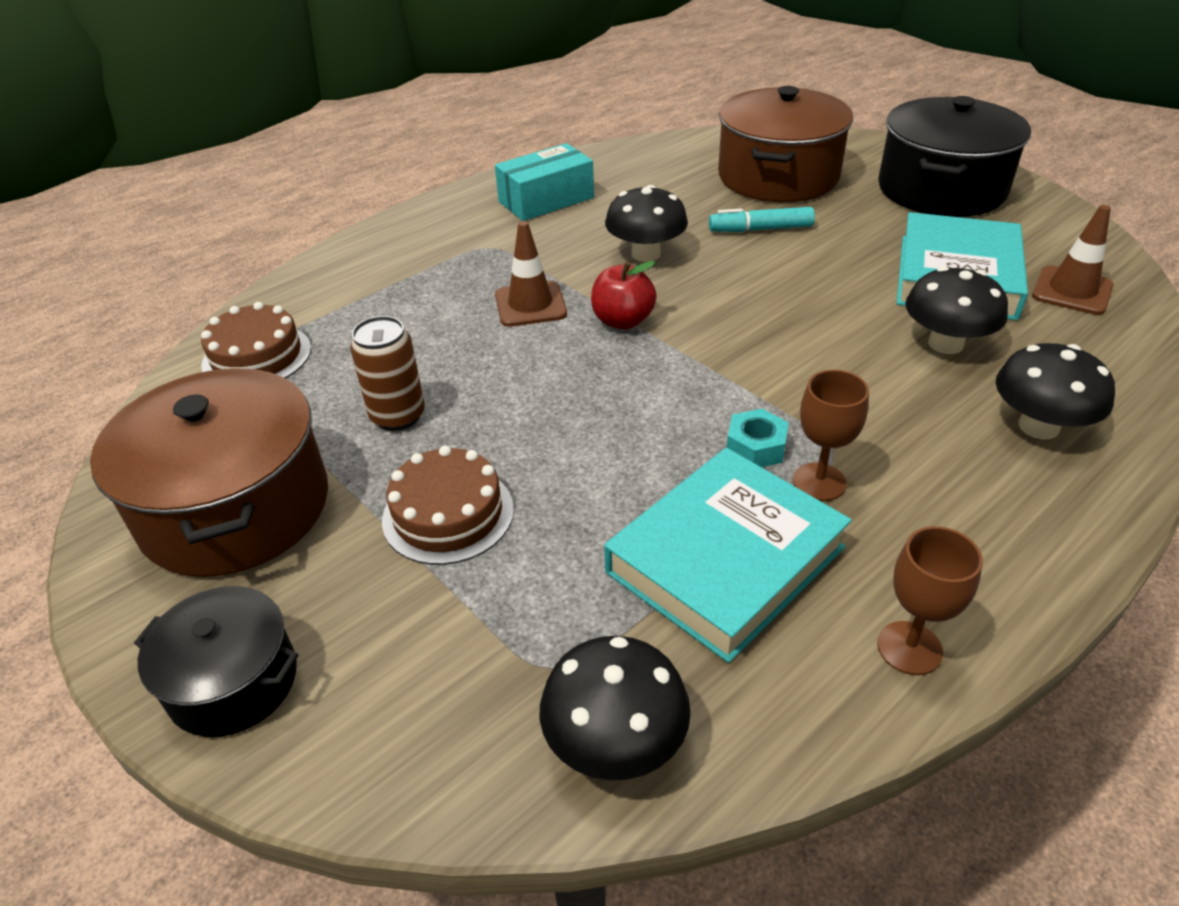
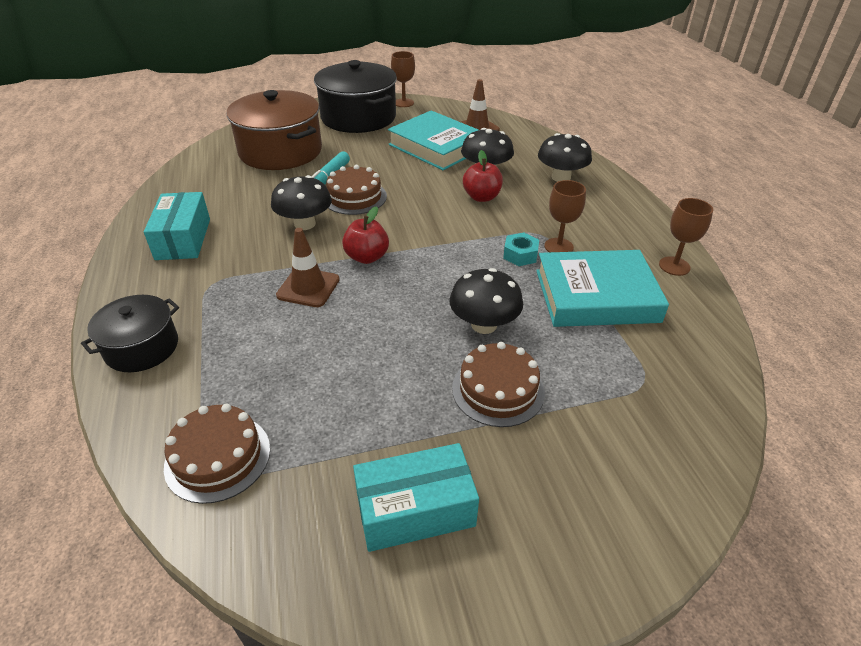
camera: 65 degrees left, 0 degrees up
(233, 681) = (598, 542): black pot -> black pot (142, 347)
(235, 508) = (415, 510): brown pot -> turquoise box
(398, 416) = (377, 388): brown can -> none
(615, 742) = (700, 375): black mushroom -> black mushroom (484, 325)
(725, 560) = (596, 295): turquoise book -> turquoise book turned 75 degrees counterclockwise
(740, 263) = (354, 197): none -> brown cake
(868, 363) = (481, 197): none -> red apple
(1043, 204) = (404, 103): none -> brown goblet

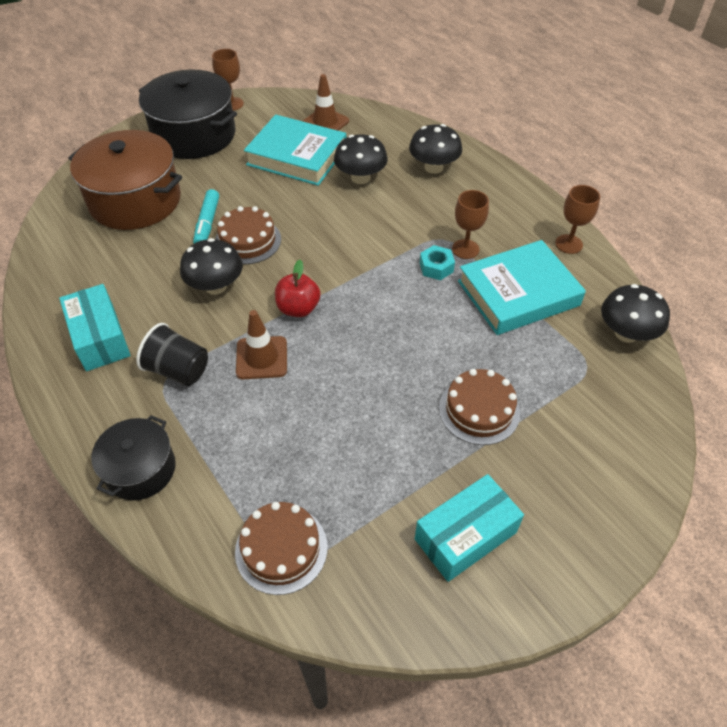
camera: 20 degrees left, 10 degrees up
(229, 278) = (178, 370): none -> black cup
(481, 197) = (371, 209): red apple -> none
(484, 325) = (439, 350): black mushroom -> black mushroom (626, 333)

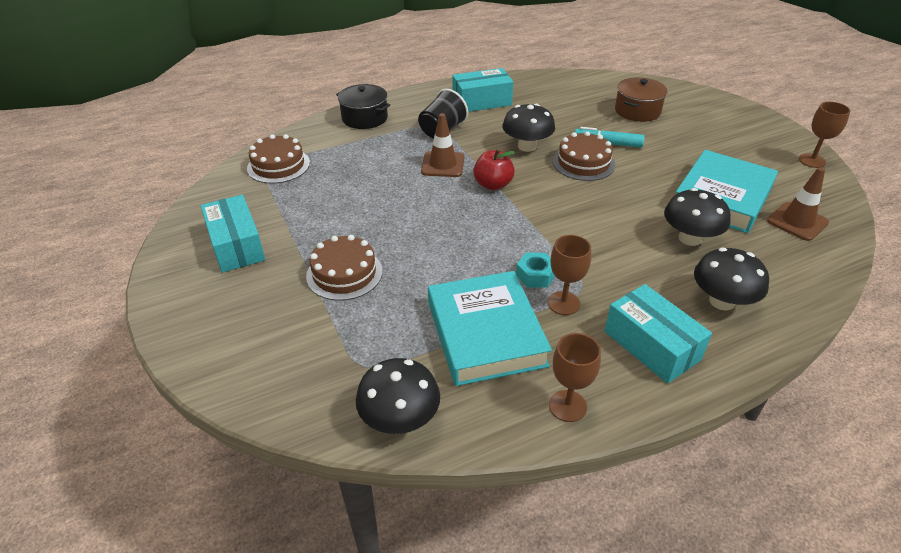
camera: 100 degrees right, 10 degrees down
(135, 200) = (637, 111): brown pot -> brown pot, size x0.57
(194, 135) = (745, 138): black pot -> none
(493, 203) = (651, 345): none -> turquoise box

